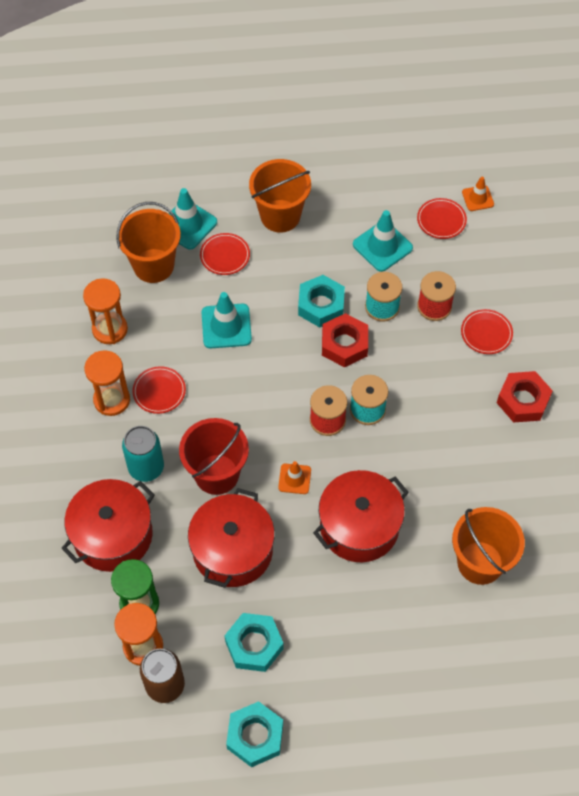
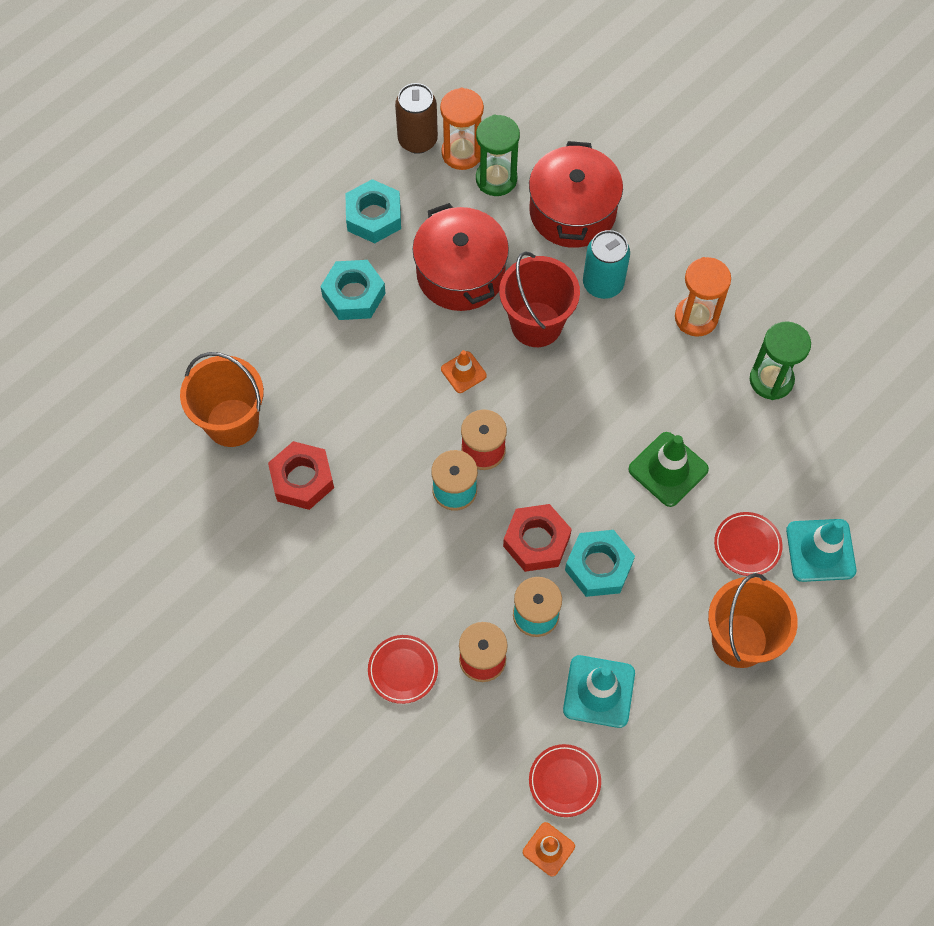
camera: 140 degrees right, 5 degrees up
(110, 329) = (771, 380): orange hourglass -> green hourglass
(153, 265) = (803, 477): orange bucket -> none
(159, 391) = (663, 357): red plate -> none
(226, 326) = (668, 469): turquoise traffic cone -> green traffic cone
(255, 736) = (314, 156): turquoise nut -> turquoise nut (354, 295)
(359, 526) = (368, 374): red pot -> none
(522, 401) = (308, 619): red nut -> red nut (302, 479)

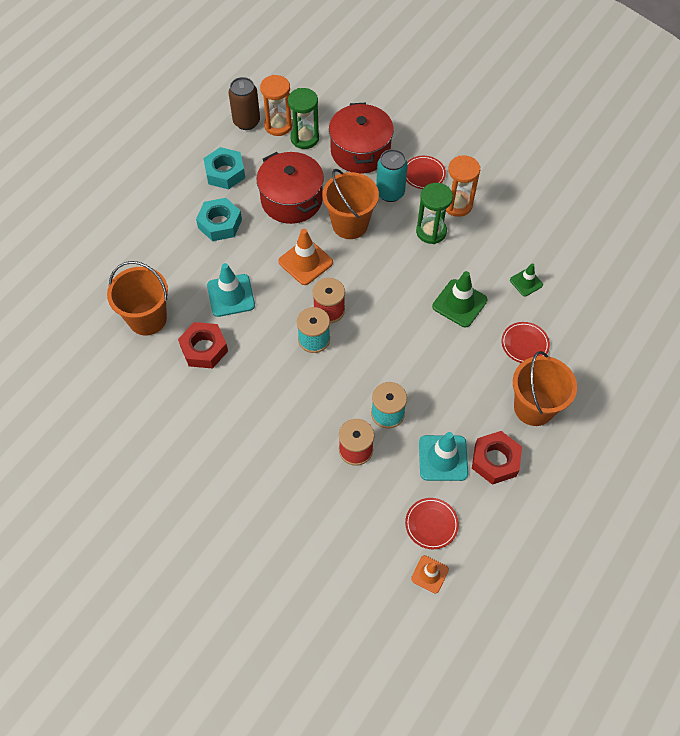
camera: 10 degrees left, 5 degrees down
(403, 670) = (300, 466): red plate -> red plate (424, 174)
(463, 372) = (305, 262): orange traffic cone -> orange traffic cone, size x1.67
(536, 324) = (350, 224): red bucket -> orange bucket
(536, 541) = (378, 364): red nut -> red nut (495, 460)
(598, 566) = (425, 374): turquoise nut -> none
(769, 453) = (526, 282): none -> green traffic cone
(771, 380) = (516, 236): green hourglass -> green hourglass (431, 232)
(820, 550) = (575, 339): turquoise traffic cone -> turquoise traffic cone (231, 295)

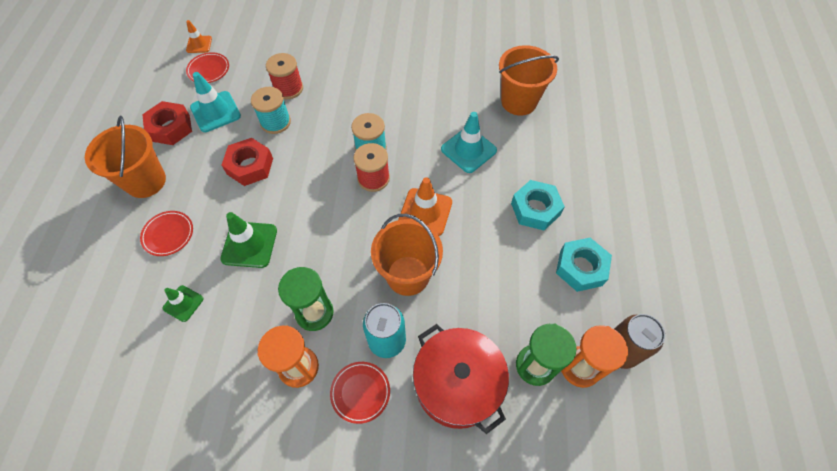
camera: 150 degrees right, 0 degrees up
(204, 349) = (455, 101): red nut -> red nut (250, 166)
(291, 200) = (488, 272): red pot -> none

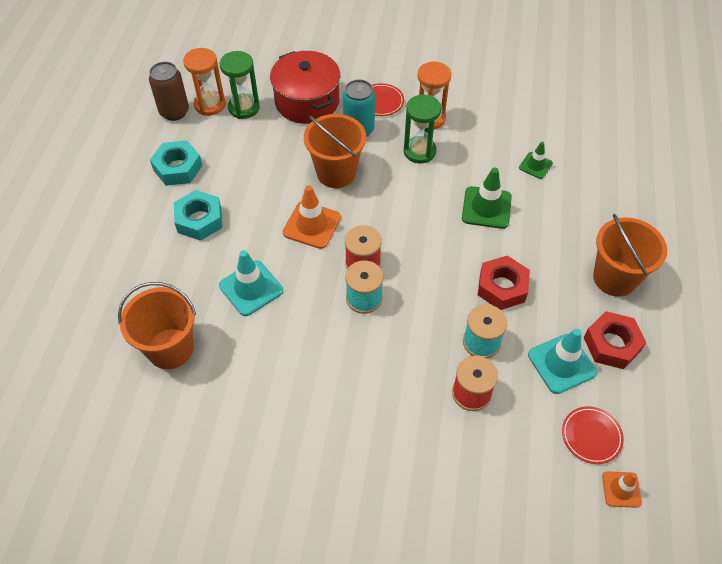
camera: 175 degrees left, 5 degrees down
(168, 234) = (569, 222): red plate -> none

